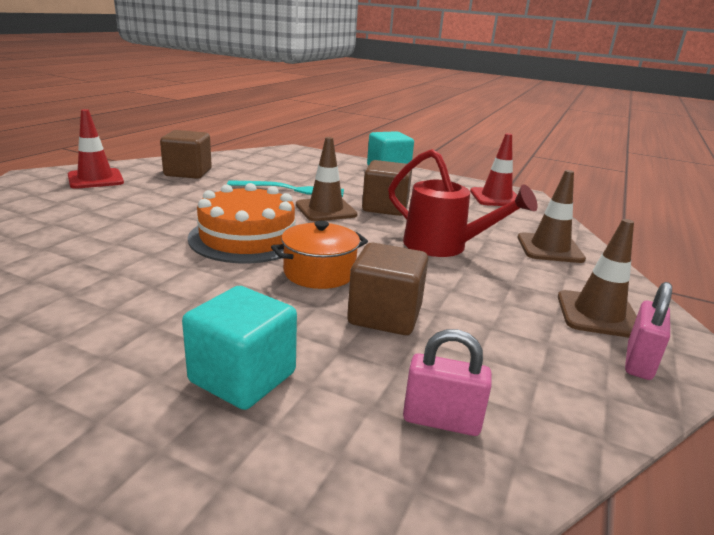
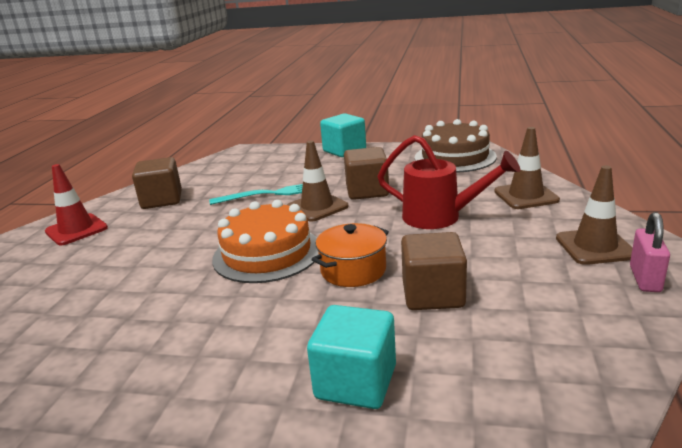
camera: 10 degrees left, 0 degrees up
(441, 420) = (531, 370): pink padlock -> none
(496, 198) = (455, 157): red traffic cone -> brown cake

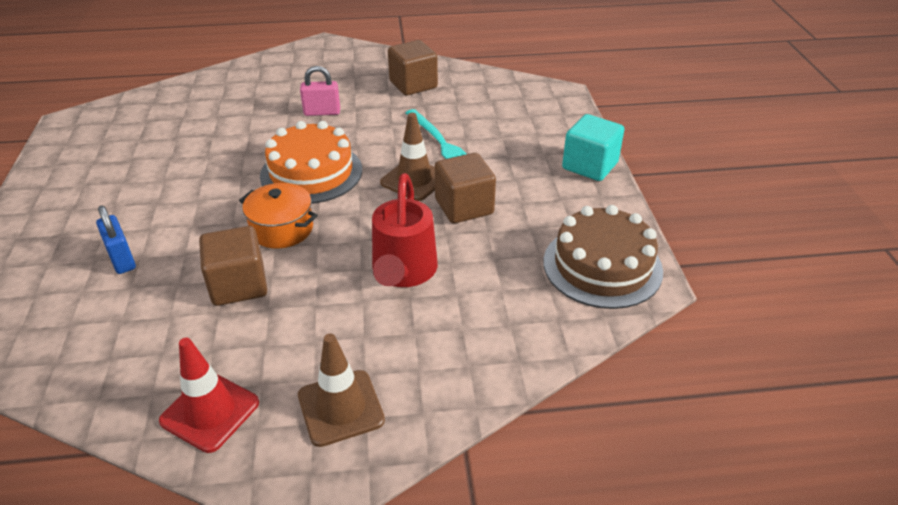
camera: 70 degrees right, 15 degrees up
(76, 230) = (346, 64): red traffic cone -> red traffic cone (210, 412)
(356, 382) = (122, 259): turquoise cube -> blue padlock
(526, 196) = (480, 344): brown traffic cone -> none
(645, 279) = (266, 448): pink padlock -> pink padlock (322, 112)

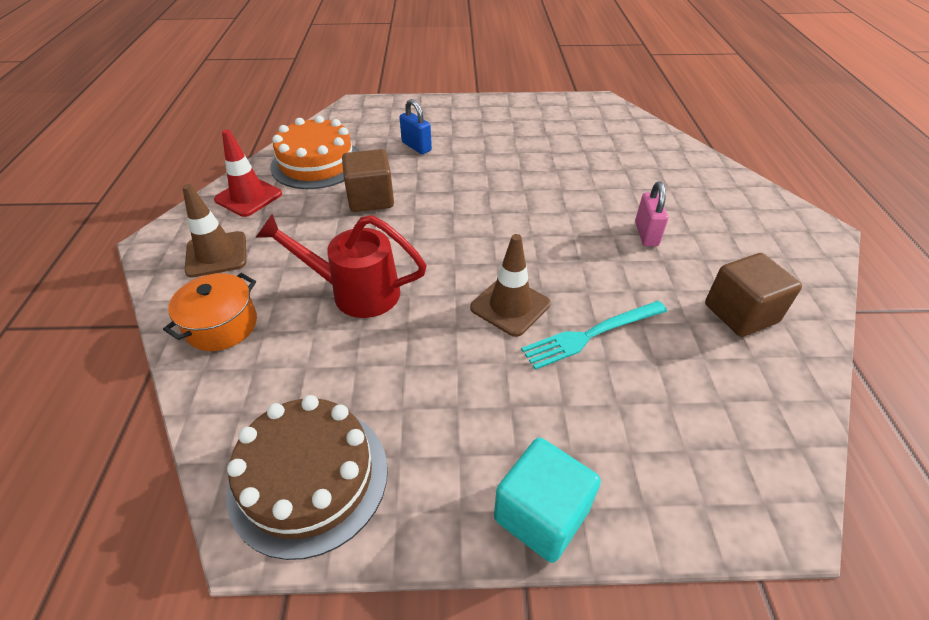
camera: 95 degrees right, 5 degrees up
(122, 259) = (416, 146): blue padlock -> blue padlock turned 75 degrees clockwise
(282, 229) = (437, 216): orange pot -> orange pot (222, 325)
(311, 172) = (526, 230): orange cake -> orange cake (317, 163)
(464, 207) = (453, 347): brown cube -> none

